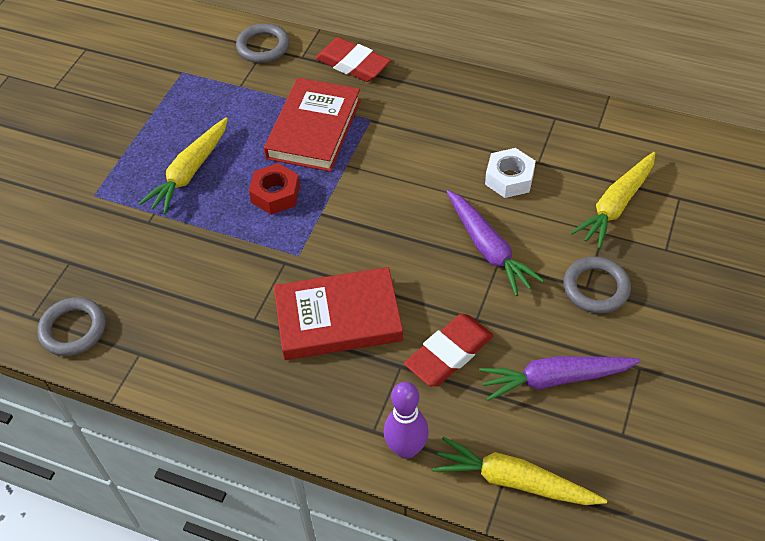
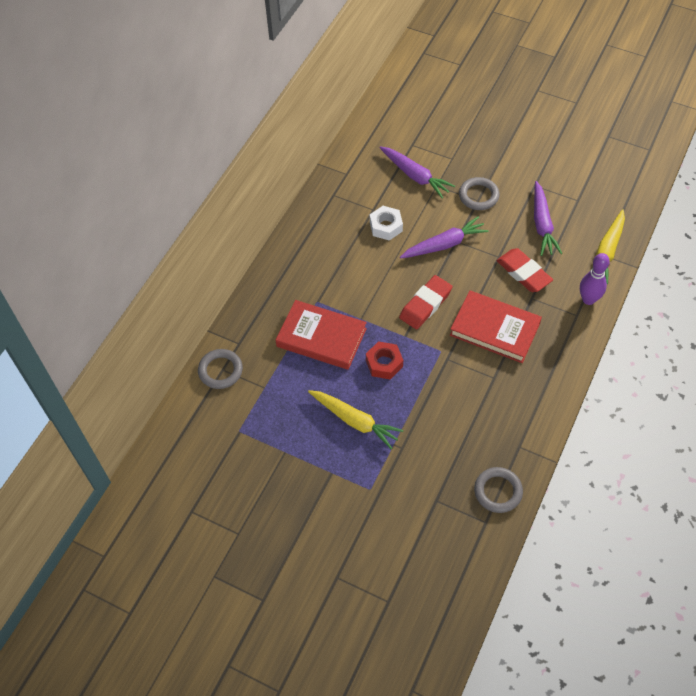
camera: 85 degrees left, 5 degrees up
(338, 318) = (494, 329): red book -> red book turned 60 degrees counterclockwise
(353, 64) = (255, 309): red eraser -> red eraser (425, 304)
(616, 205) = (415, 176): yellow carrot -> purple carrot

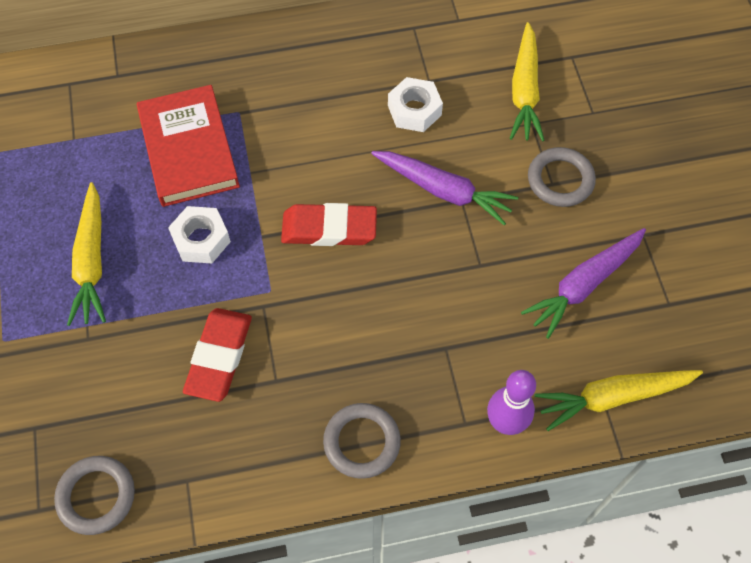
camera: 50 degrees right, 5 degrees up
(220, 370) = (66, 82): grey ring -> grey ring (362, 442)
(384, 363) = (201, 239): red nut -> white nut
(415, 176) = (524, 91): purple carrot -> yellow carrot
(494, 329) = (355, 333): red book -> none
(523, 273) = (479, 312): red eraser -> red eraser (219, 356)

